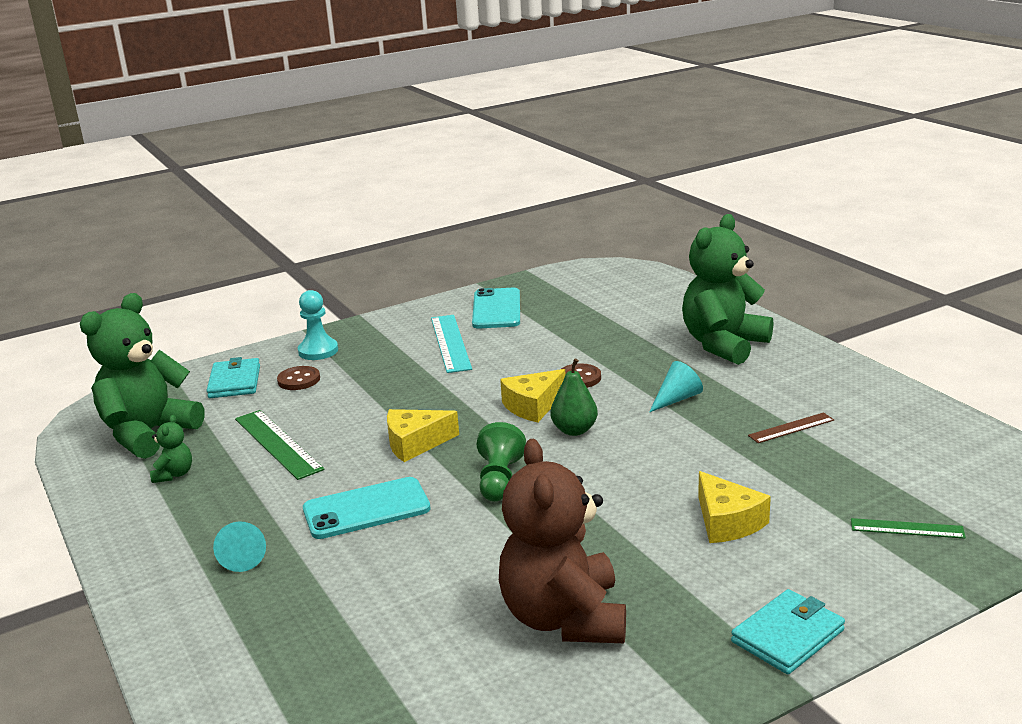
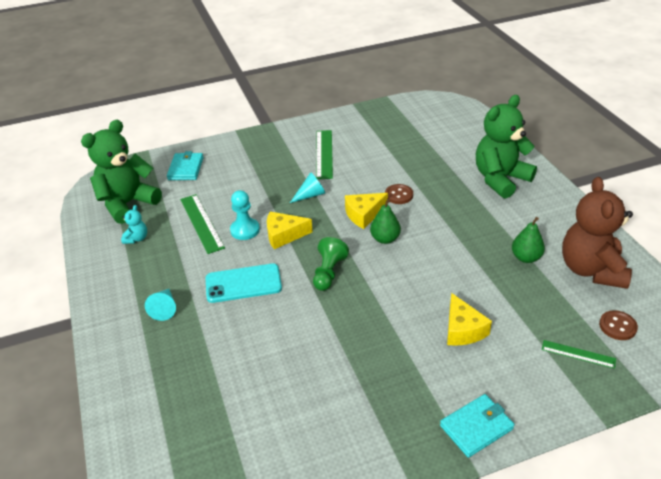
camera: 10 degrees right, 15 degrees up
(174, 474) = (136, 238): green teddy bear -> turquoise teddy bear
(299, 380) = (224, 172): brown button -> brown button (617, 326)
(318, 351) = (241, 150): turquoise pawn -> turquoise pawn (245, 230)
(450, 343) = (324, 154): turquoise ruler -> green ruler
(496, 309) = (360, 128): turquoise phone -> none
(564, 618) = (342, 389): brown teddy bear -> brown teddy bear (591, 270)
(676, 399) = (457, 222): turquoise cone -> turquoise cone (310, 195)
(791, 428) = (526, 257): brown ruler -> green pear

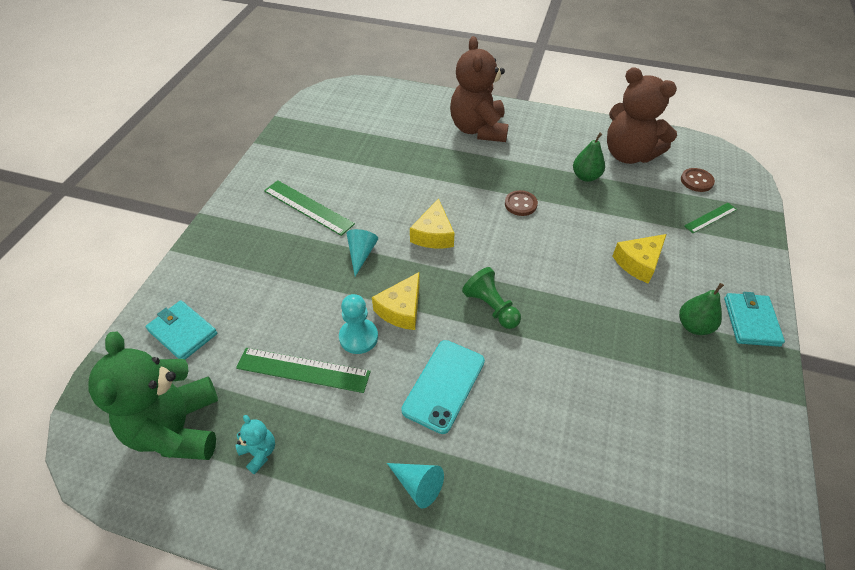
camera: 55 degrees left, 10 degrees up
(385, 239) = (482, 241): green pear -> green pear (694, 326)
(399, 195) = (431, 196): brown button -> brown button (520, 204)
(462, 329) = (638, 263): yellow cheese -> yellow cheese turned 120 degrees clockwise
(500, 179) = (478, 129): green teddy bear -> brown teddy bear

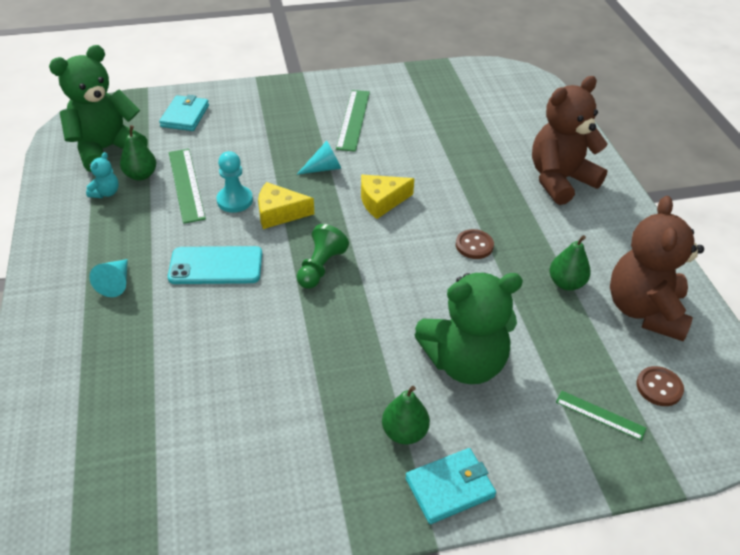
camera: 60 degrees right, 5 degrees down
(255, 407) = (141, 175): none -> green pear
(638, 263) = (464, 362): yellow cheese -> green teddy bear

